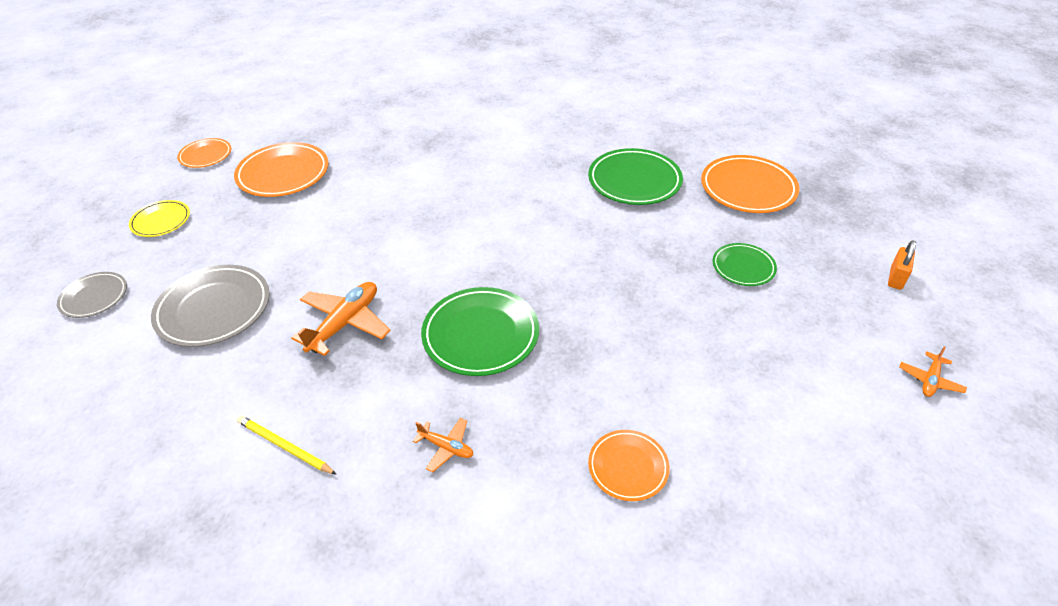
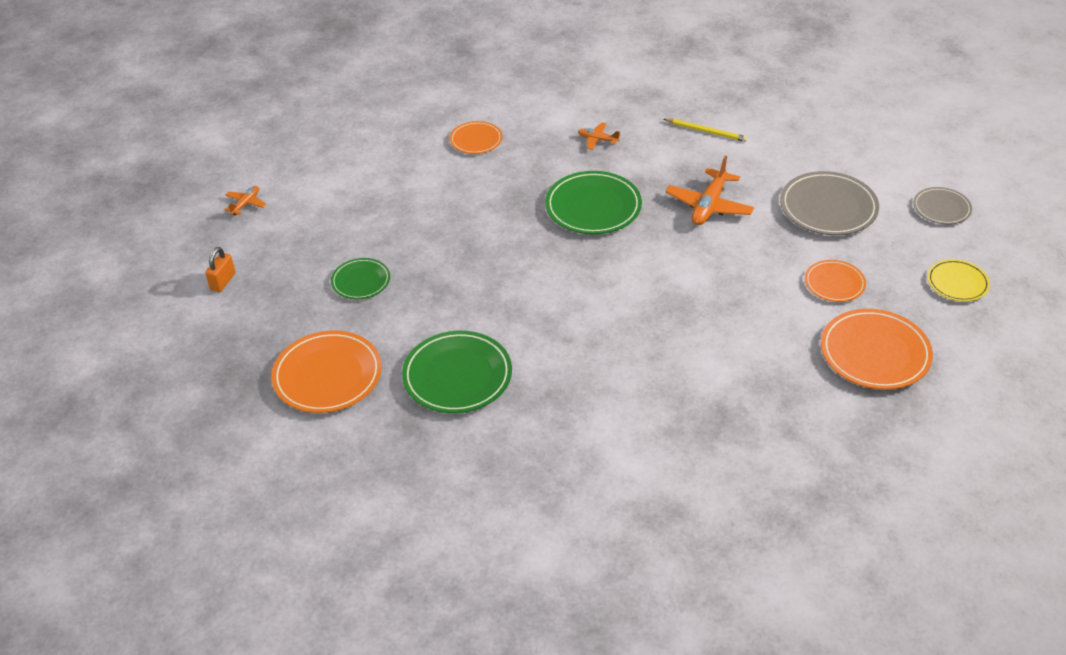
camera: 175 degrees right, 0 degrees up
(205, 155) = (992, 373): orange plate -> orange plate (834, 283)

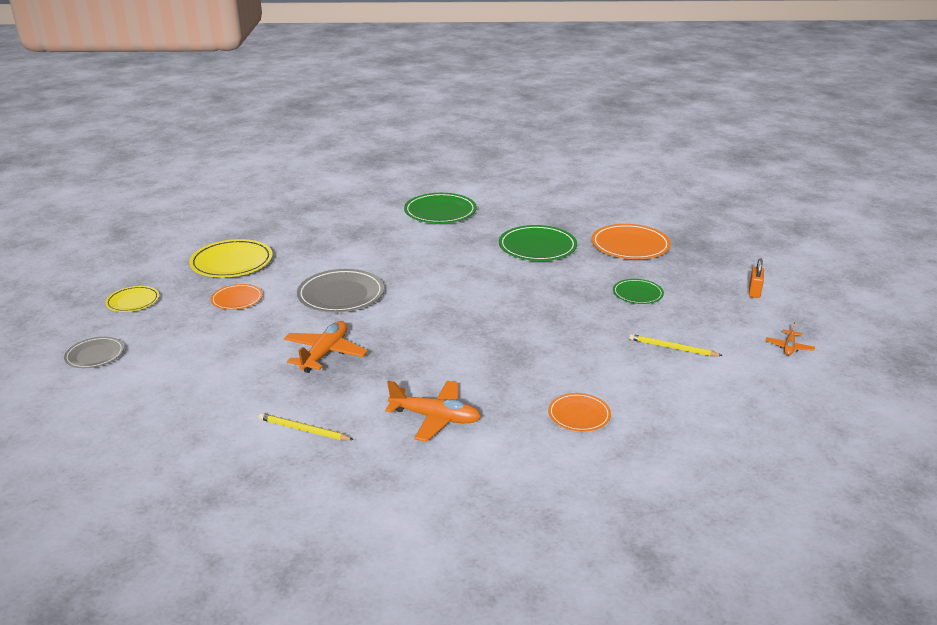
camera: 175 degrees right, 15 degrees down
(361, 205) = (672, 348): none -> yellow pencil
(593, 207) = (440, 350): green plate -> green plate (440, 212)
(597, 140) = (435, 418): orange plane -> orange plane, size x1.88
(828, 207) = (207, 354): grey plate -> grey plate (341, 295)
(875, 353) = (232, 262): orange plate -> yellow plate

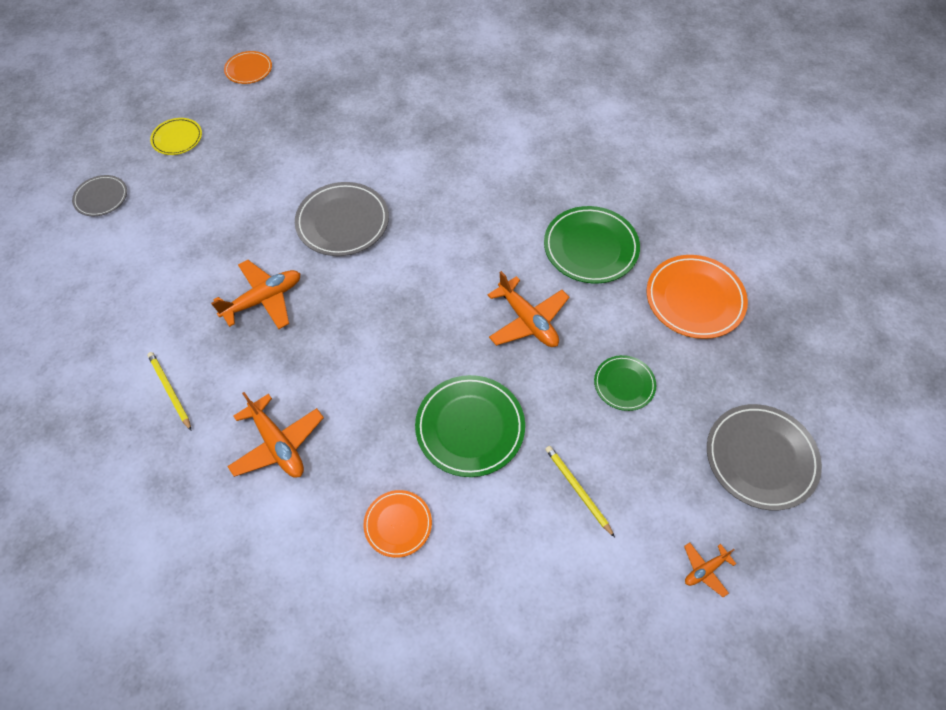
camera: 35 degrees right, 30 degrees up
(232, 262) = (292, 122): yellow plate -> none
(237, 299) = (255, 180): orange plate -> orange plate (249, 70)
(440, 212) = (543, 135): green plate -> green plate (470, 427)
(539, 291) = (527, 321): none -> orange plane
(754, 292) = (760, 458): orange padlock -> grey plate

